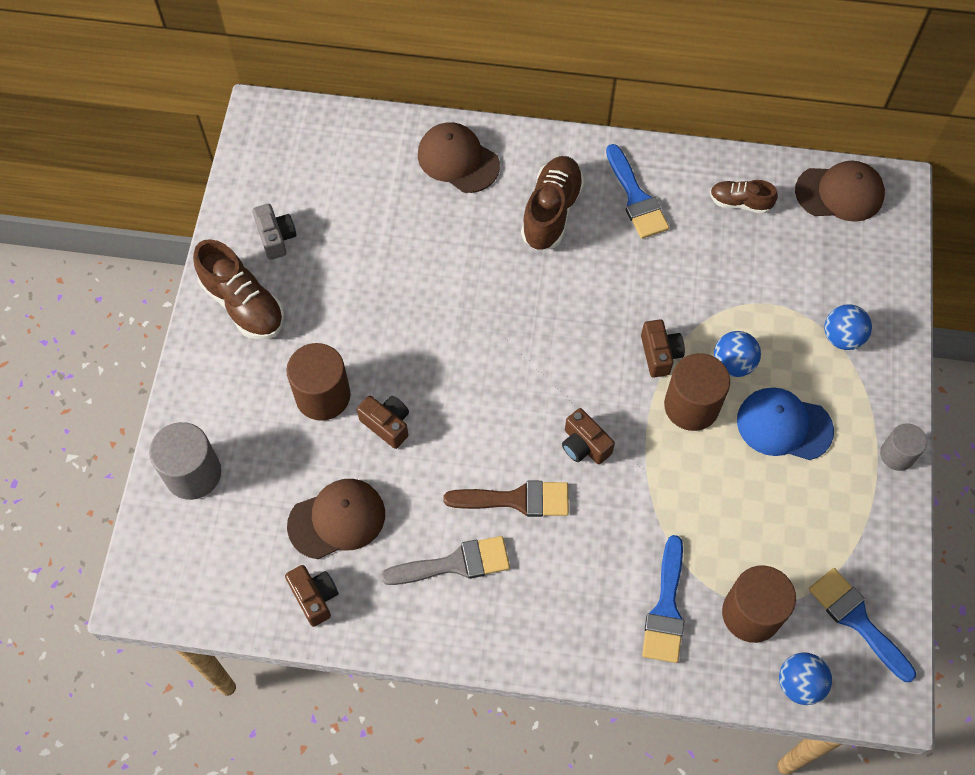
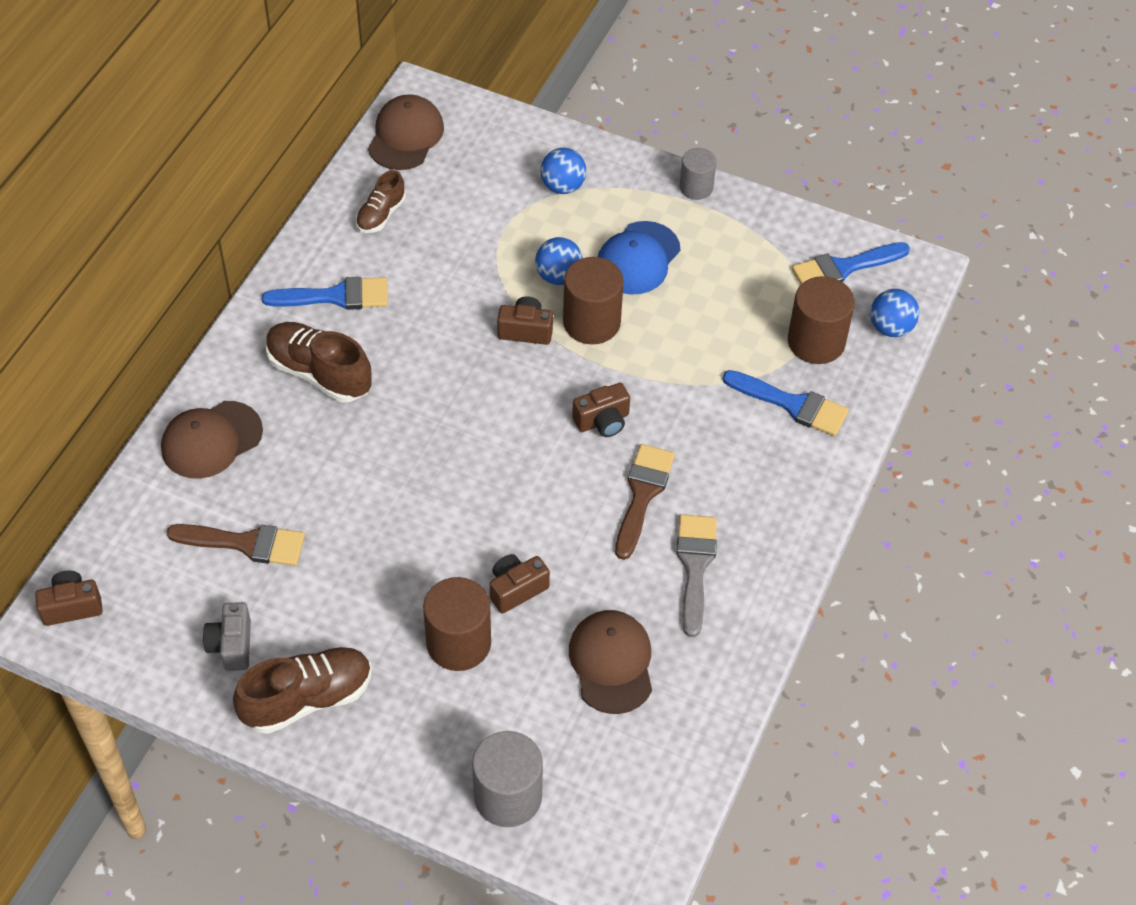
camera: 75 degrees left, 10 degrees down
(276, 238) = (231, 645): grey camera -> grey camera turned 90 degrees counterclockwise
(314, 597) = (693, 704): brown camera -> brown camera (72, 606)
(369, 216) = (246, 543): none -> brown brush

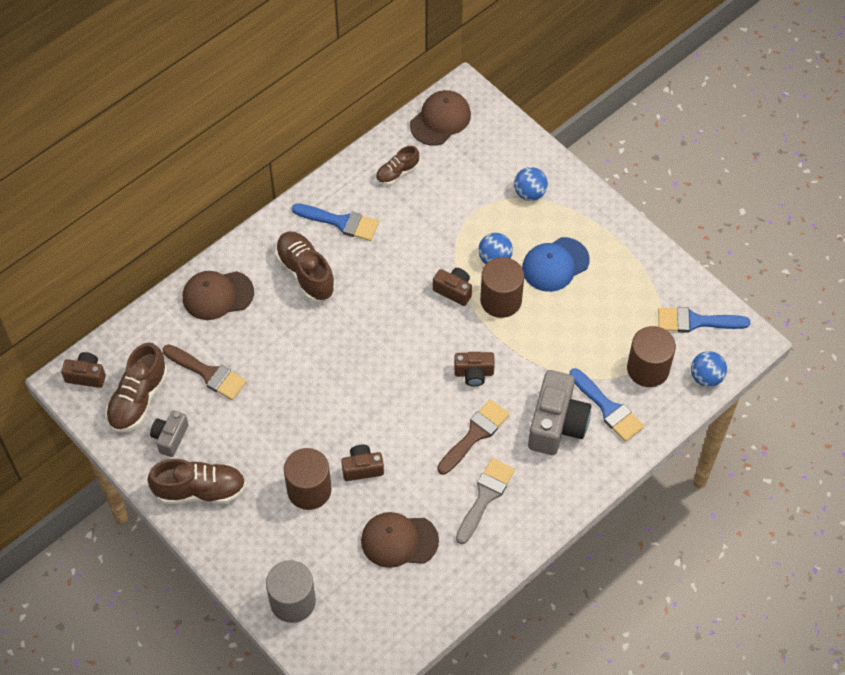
camera: 25 degrees right, 5 degrees up
(162, 611) = (138, 399): none -> brown shoe
(611, 663) = (399, 540): brown cap -> brown cap turned 105 degrees counterclockwise
(696, 187) = (622, 225): grey cylinder -> none
(739, 446) = (556, 424): none -> grey camera

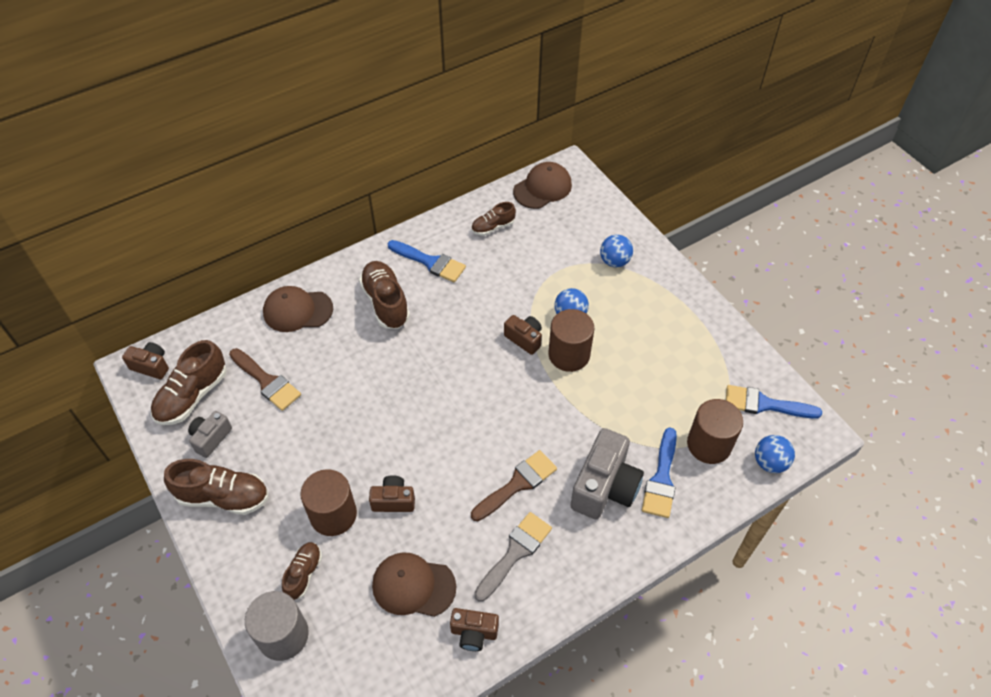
camera: 10 degrees right, 5 degrees down
(296, 546) = (304, 574): none -> brown shoe
(474, 373) = (528, 421): brown camera -> brown camera (474, 633)
(555, 264) = (628, 329): blue cap -> none
(608, 408) = (661, 479): blue brush -> blue brush turned 45 degrees clockwise

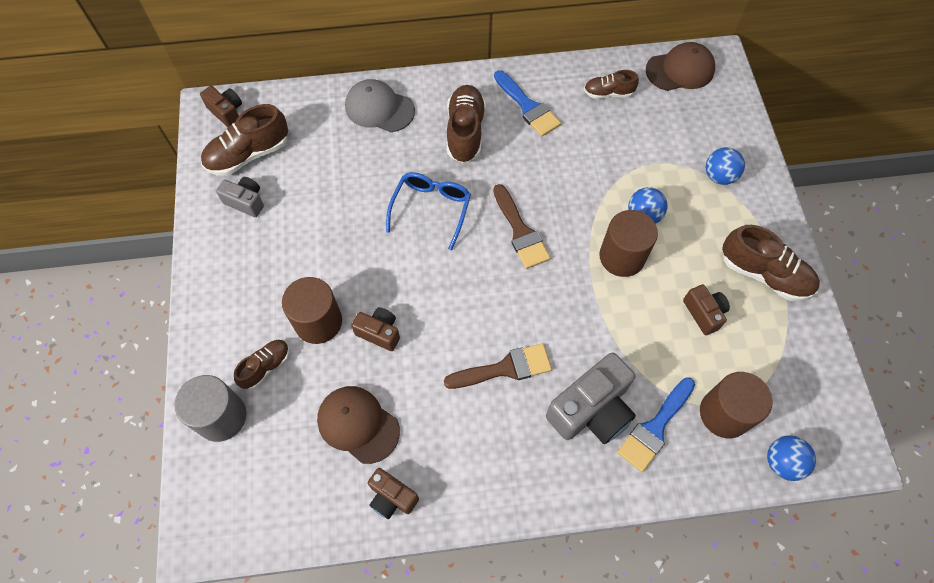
camera: 25 degrees right, 10 degrees up
(211, 438) = (245, 202): grey camera -> grey camera turned 60 degrees clockwise
(223, 497) = (231, 262): brown shoe -> brown shoe (764, 274)
(267, 382) = (319, 167): brown brush -> brown brush (520, 231)
(297, 310) = (379, 108): brown cap -> grey cap
(388, 379) = (431, 209): none -> blue glasses
(515, 552) = (469, 436): grey brush -> none
(524, 339) = (584, 222): brown camera -> brown camera (704, 313)
(764, 404) = (808, 396): blue brush -> none

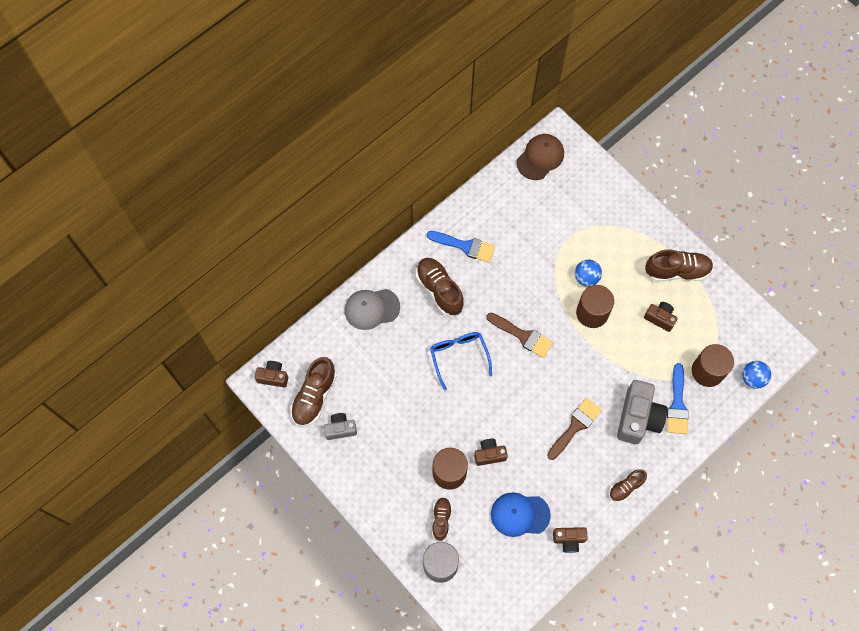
camera: 35 degrees left, 5 degrees up
(358, 424) = (520, 514): brown cap -> blue cap
(608, 93) = (508, 204): brown shoe -> brown shoe (626, 487)
(719, 176) = (612, 221): blue ball -> none

